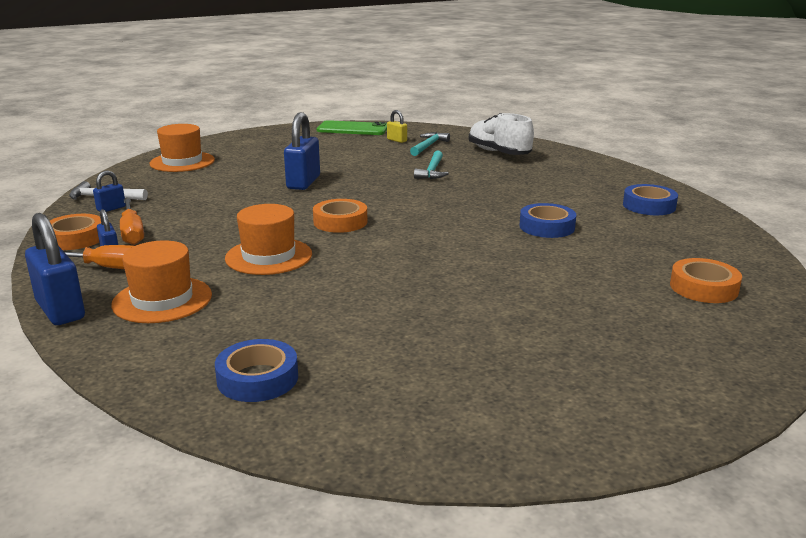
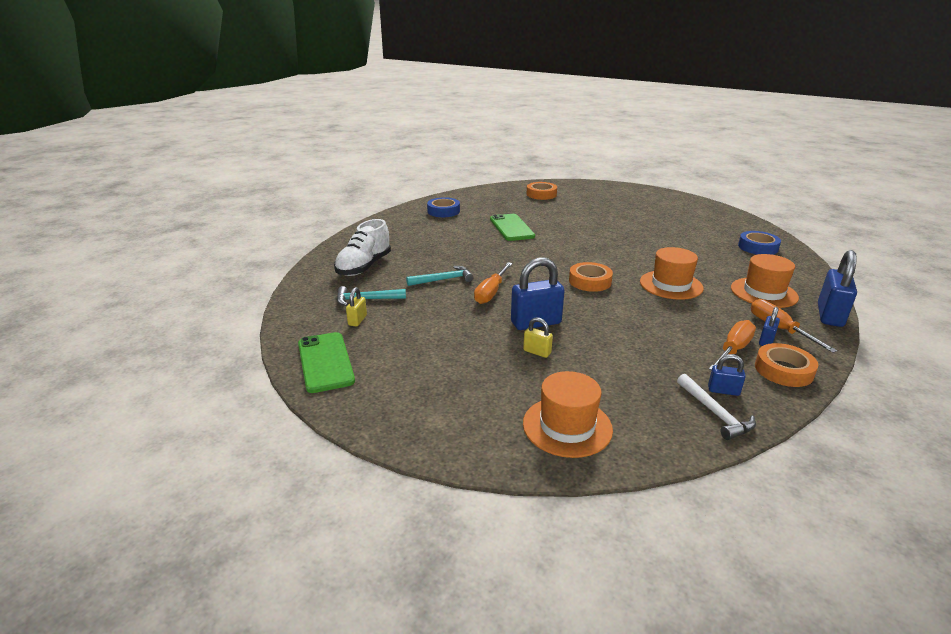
camera: 120 degrees left, 5 degrees up
(265, 173) = (537, 352): none -> yellow padlock
(380, 181) = (491, 292): none -> orange screwdriver
(547, 227) = (511, 228): blue tape -> green phone

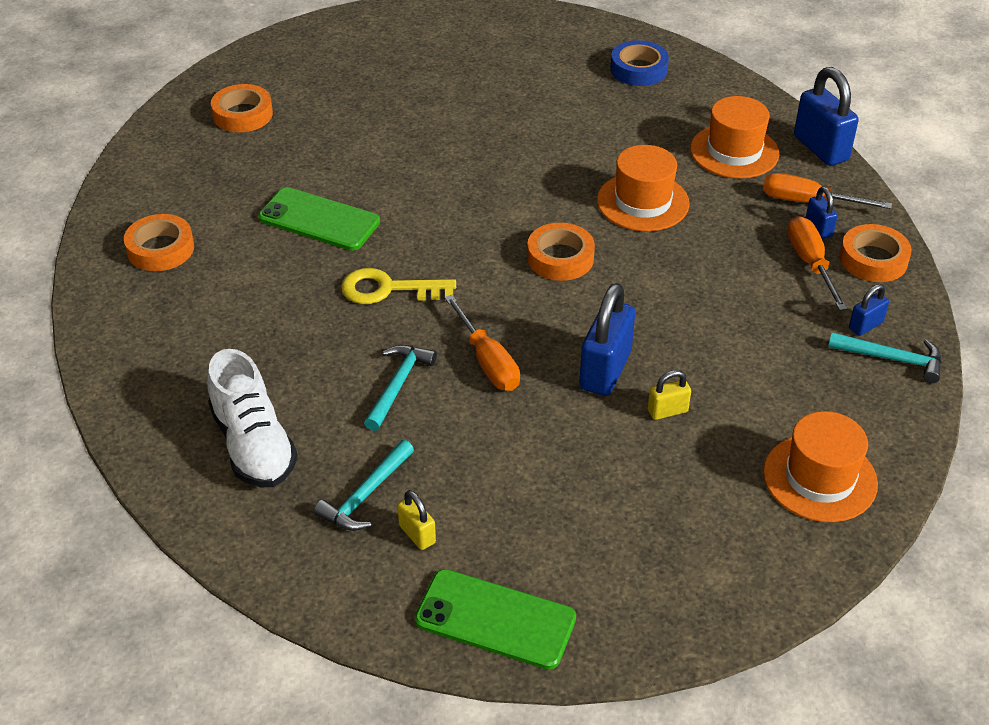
camera: 50 degrees left, 15 degrees up
(443, 211) = (160, 249): blue tape -> orange tape
(497, 255) = (389, 289): none -> yellow key
(715, 413) = (892, 359): white hammer -> turquoise hammer

